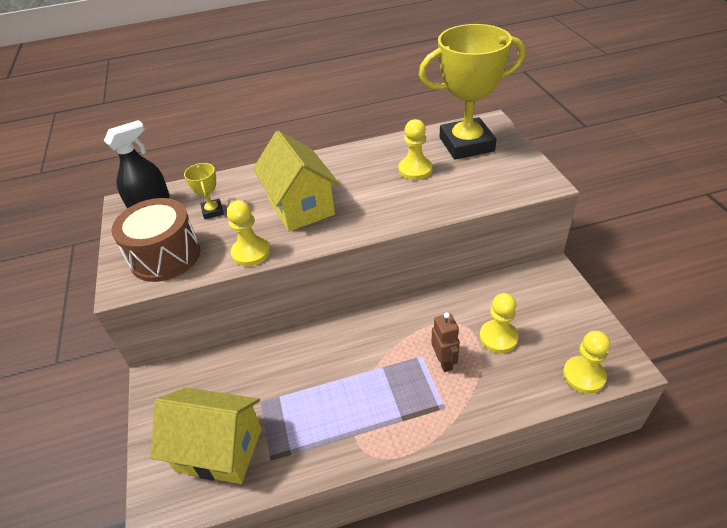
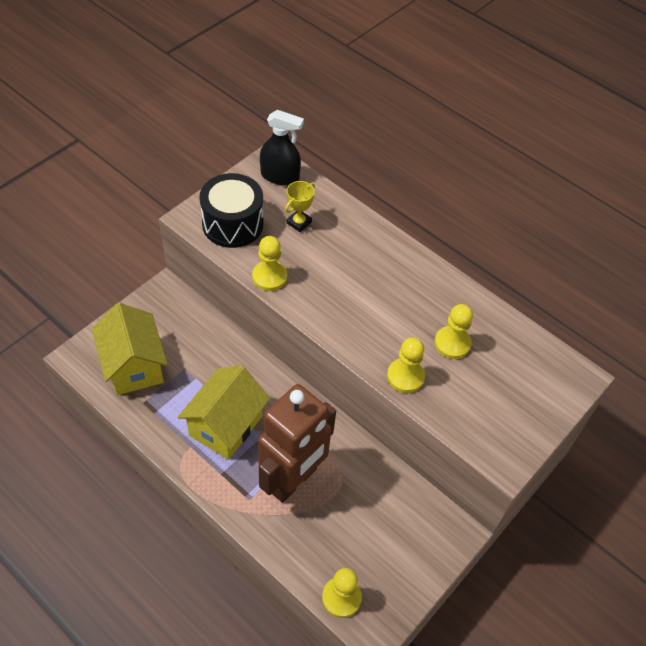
camera: 50 degrees right, 10 degrees up
(165, 256) = (232, 224): brown drum -> black drum
(301, 206) = (343, 281): yellow house -> yellow house (226, 426)
(444, 362) = (293, 480): brown robot -> brown robot, size x2.38
(466, 144) = (524, 370): yellow trophy -> none
(498, 337) = (344, 512): yellow pawn -> yellow pawn (405, 376)

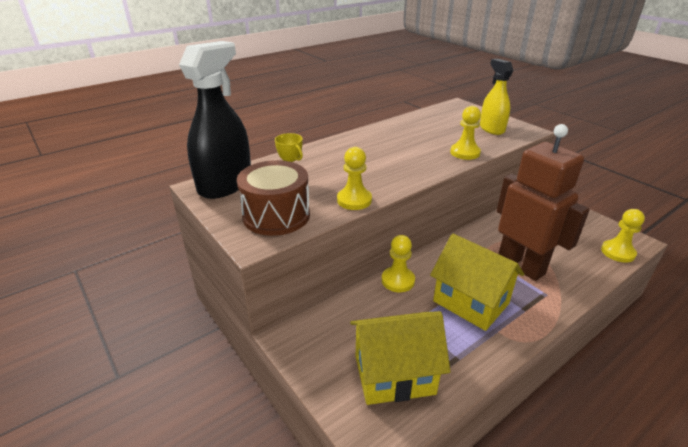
camera: 75 degrees left, 20 degrees down
(232, 224) = (276, 215): black drum -> brown drum
(280, 176) = (225, 184): black spray bottle -> black spray bottle, size x1.61
(452, 343) = (433, 134): yellow pawn -> yellow pawn (398, 280)
(495, 414) = (491, 129): none -> yellow spray bottle

